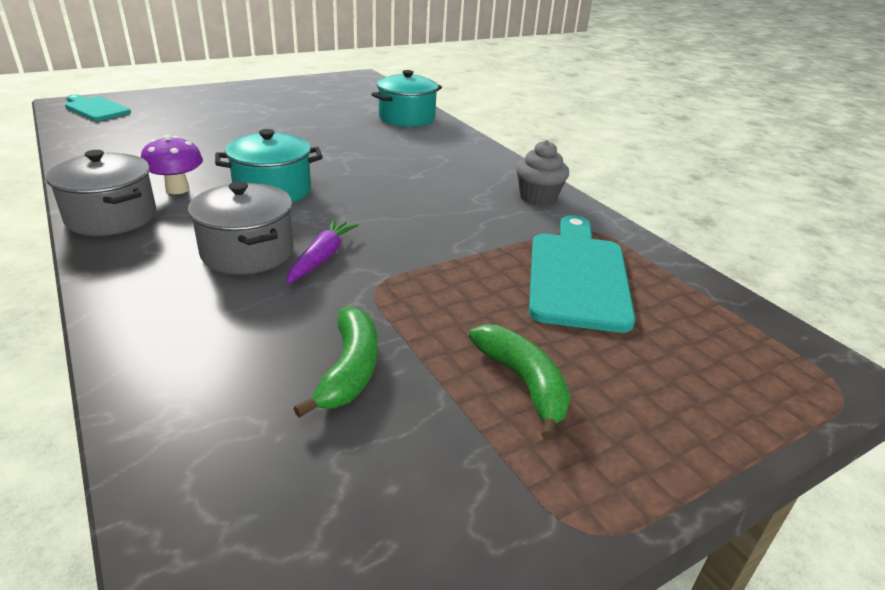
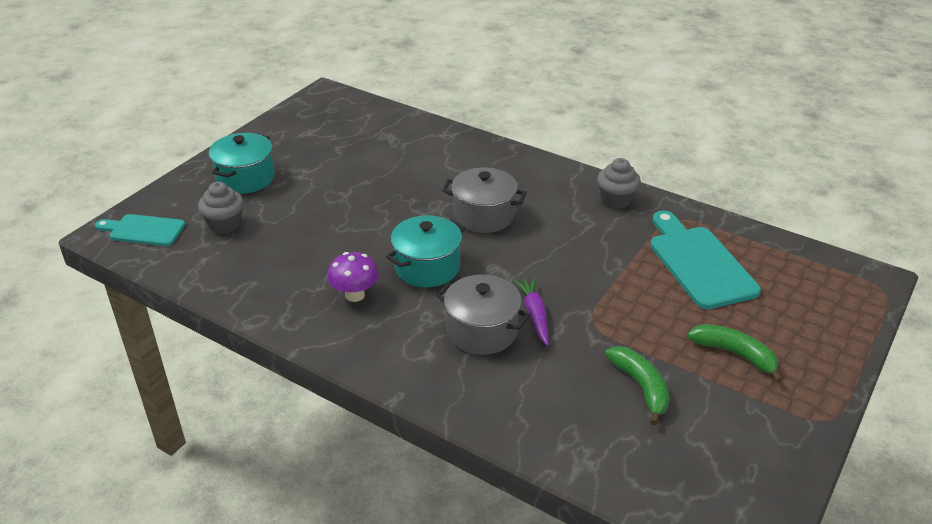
camera: 25 degrees left, 5 degrees up
(111, 217) = (345, 341): grey pot -> grey pot (483, 216)
(157, 120) = (225, 224): none -> grey cupcake
(407, 118) = (432, 141): turquoise pot -> turquoise pot (245, 178)

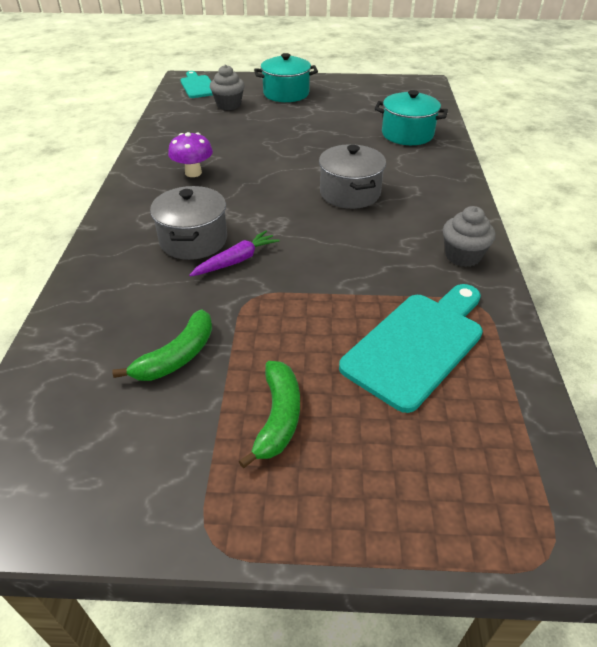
camera: 60 degrees right, 5 degrees up
(427, 267) = (253, 190): turquoise pot -> turquoise pot (407, 134)

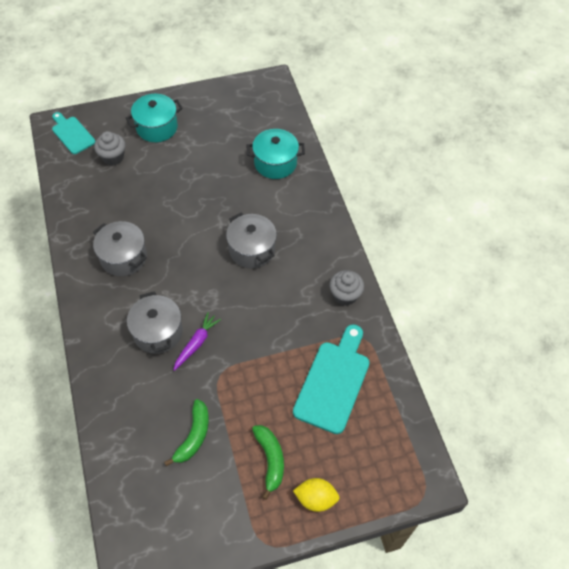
camera: 20 degrees left, 15 degrees up
(193, 173) = (123, 257): purple mushroom -> grey pot
(333, 497) = (315, 498): none -> yellow lemon

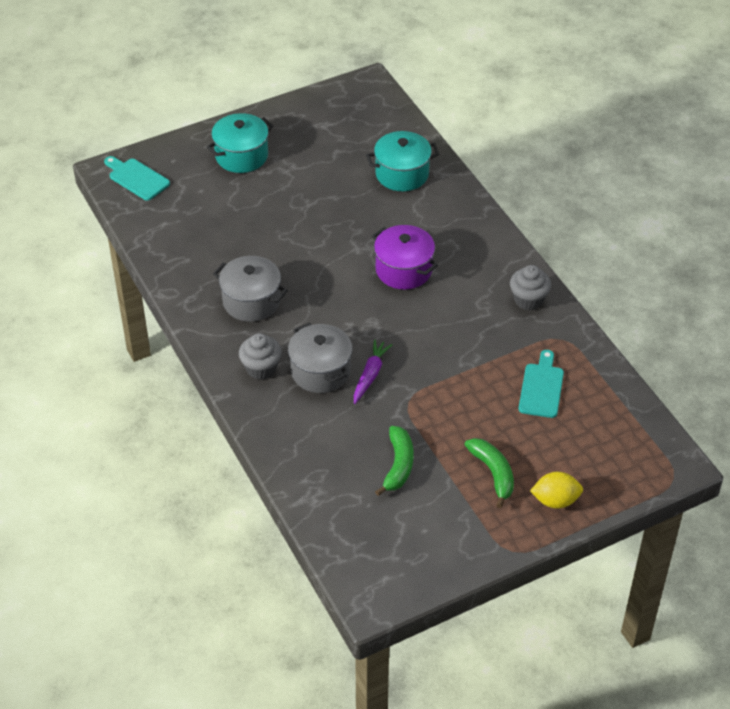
camera: 10 degrees left, 10 degrees down
(113, 157) = (198, 196): grey cupcake -> grey cupcake (261, 368)
(252, 249) = (403, 270): grey pot -> purple pot
(333, 382) = (541, 387): turquoise cutting board -> turquoise cutting board, size x0.61

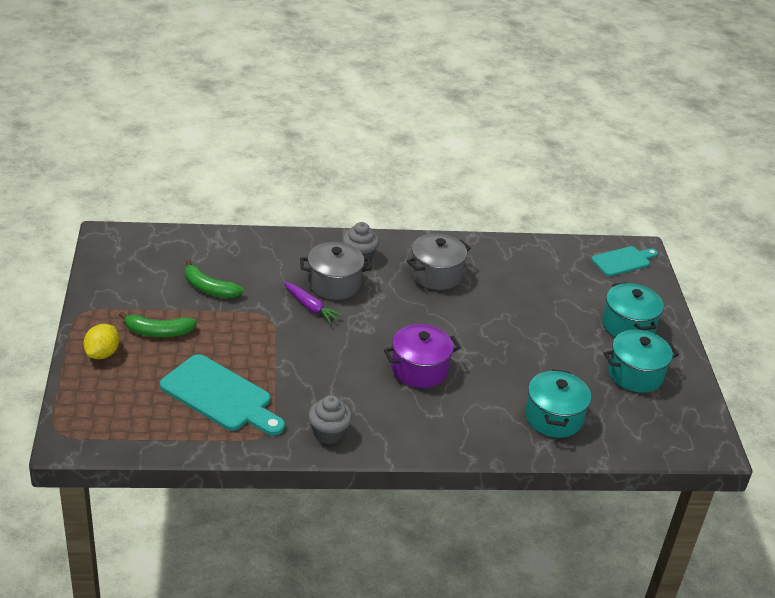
camera: 110 degrees right, 10 degrees down
(308, 139) = (635, 374): none -> turquoise pot
(541, 387) = (220, 396): turquoise cutting board -> turquoise cutting board, size x1.63

